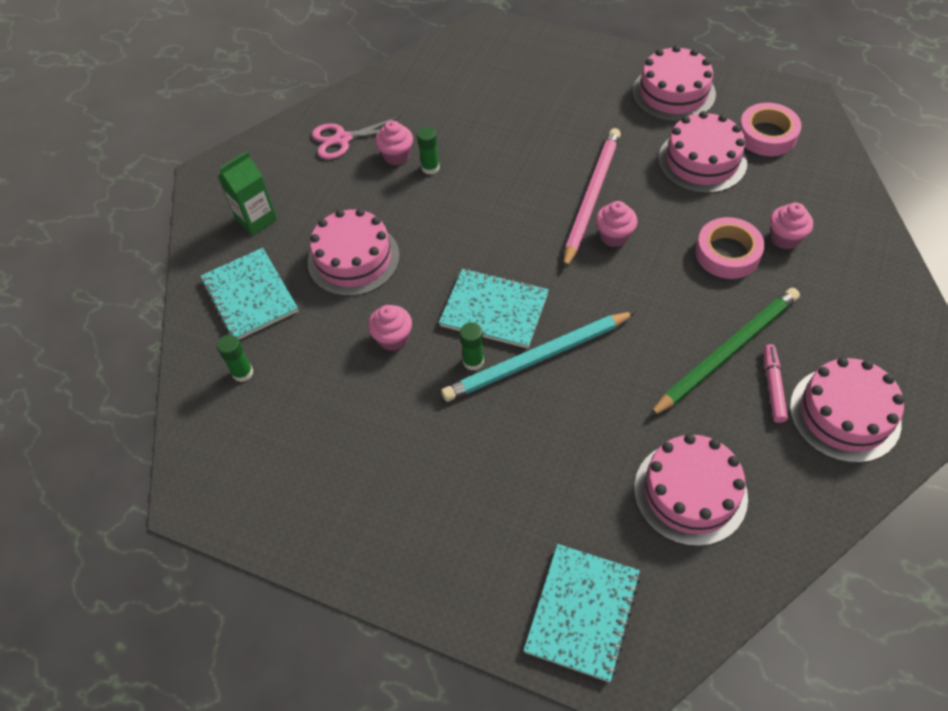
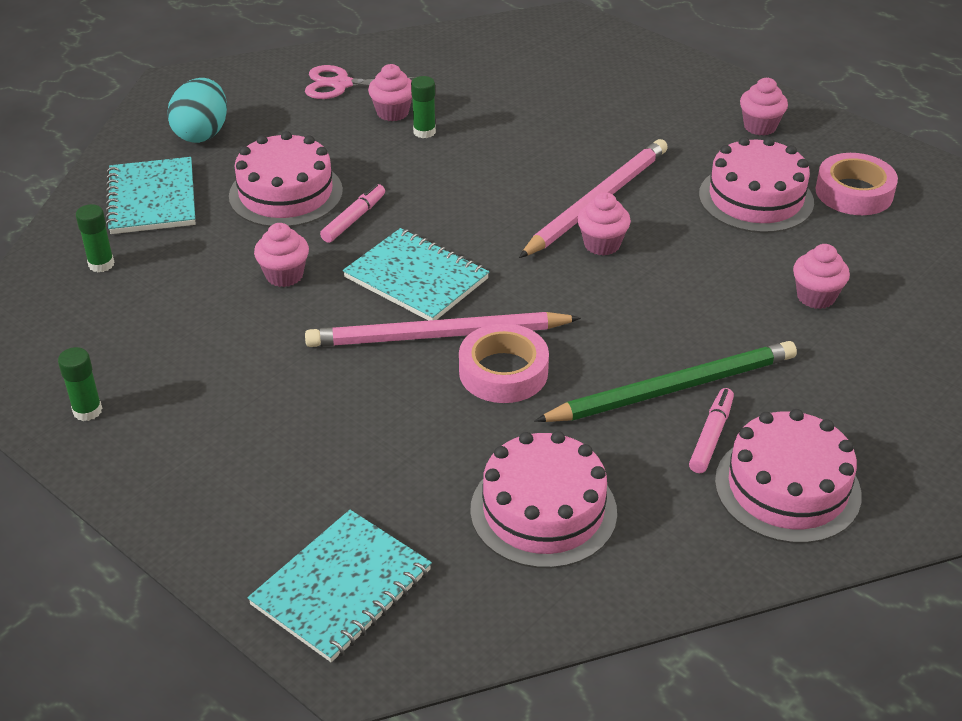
camera: 15 degrees right, 15 degrees down
(256, 219) = (202, 133): green carton -> turquoise egg
(419, 268) = (354, 219): none -> pink marker
(473, 361) = (362, 319): green glue stick -> green glue stick (87, 411)
(537, 359) = (438, 336): turquoise pencil -> pink pencil
(673, 93) = (760, 126): pink cake -> pink cupcake
(727, 253) = (733, 294): pink tape -> pink tape (503, 372)

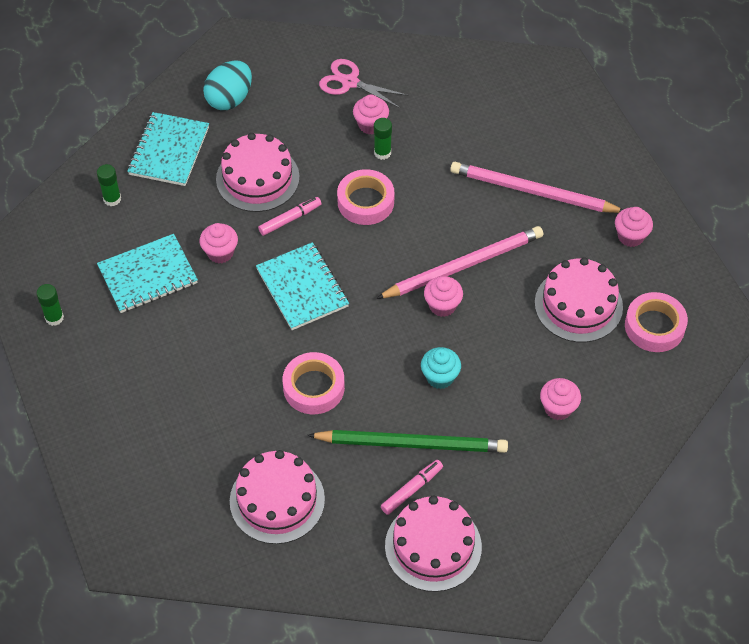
camera: 25 degrees right, 15 degrees up
(342, 588) = (136, 503): turquoise notebook -> turquoise notebook (148, 275)
(436, 178) = (365, 202): none -> pink tape
(438, 336) = (290, 342): pink pencil -> pink pencil (533, 192)
(653, 311) = (440, 377): none -> turquoise cupcake

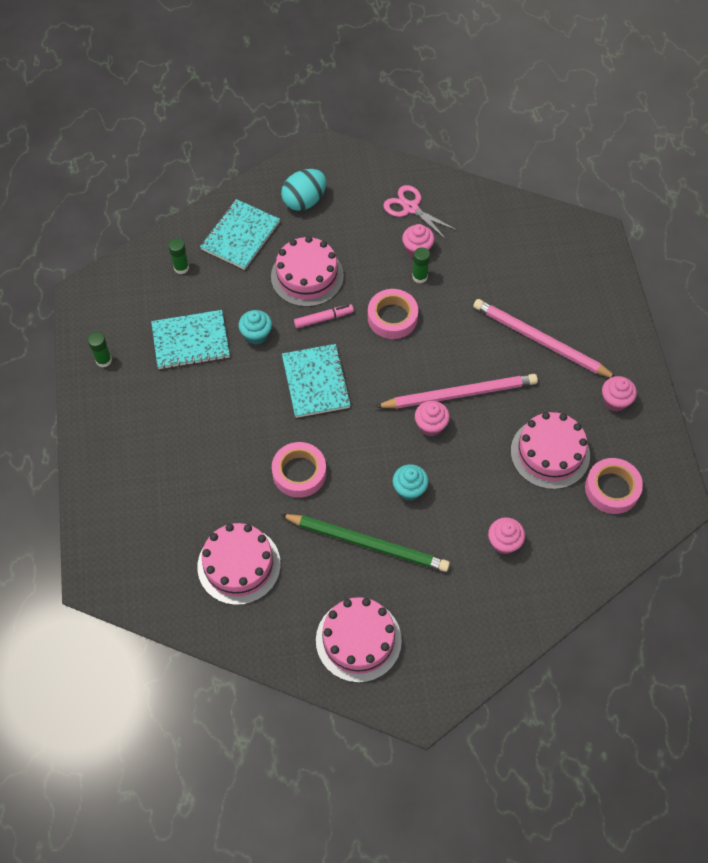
camera: 15 degrees right, 5 degrees up
(220, 253) = (256, 335): pink cupcake -> turquoise cupcake
(411, 489) = (355, 584): pink marker -> none

